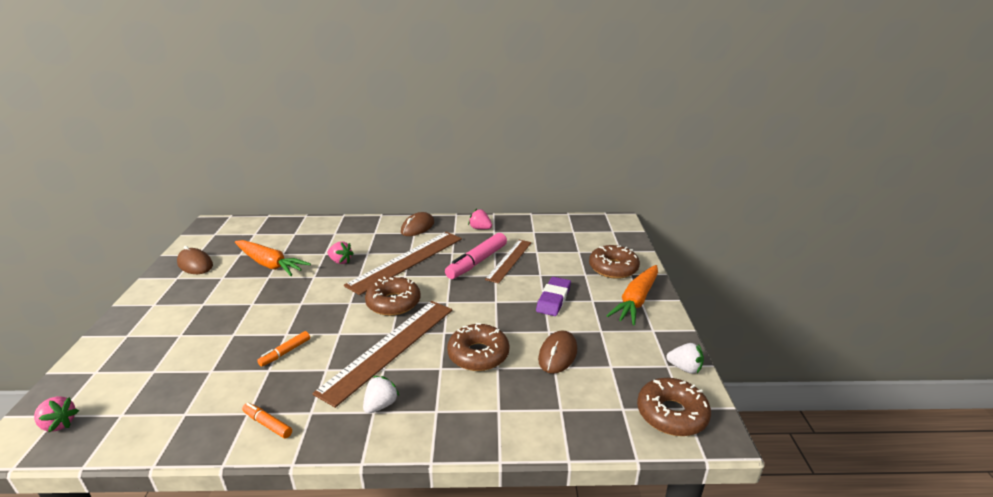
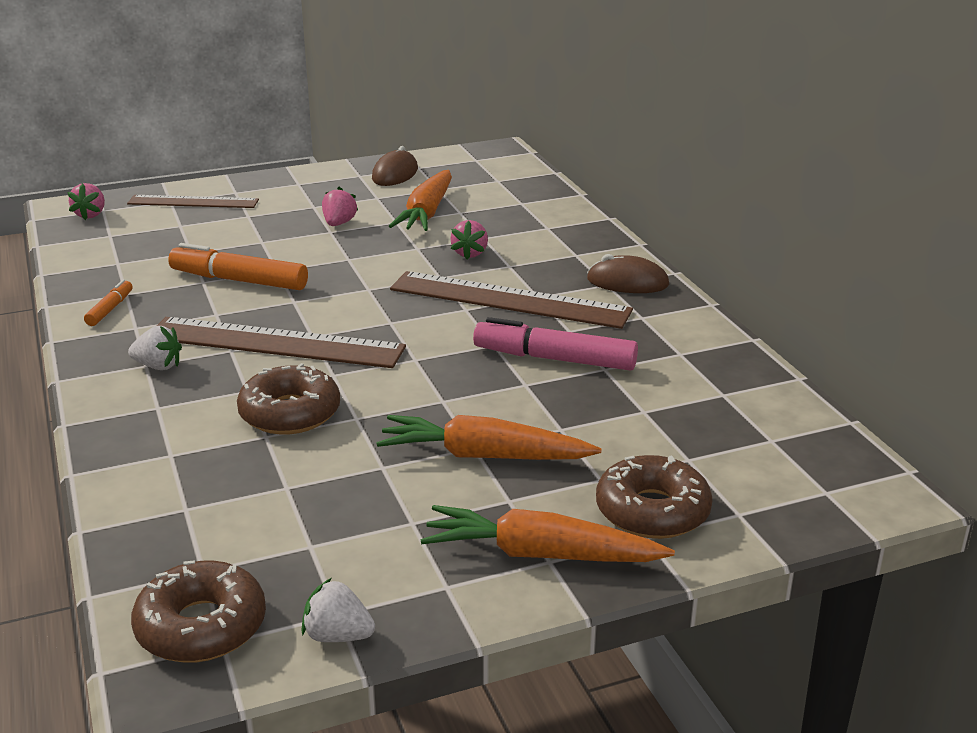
camera: 70 degrees right, 0 degrees up
(285, 352) = (239, 280): orange marker -> orange marker, size x1.94
(393, 303) = (385, 319): brown donut -> none
(480, 228) = (679, 337): pink strawberry -> pink strawberry (339, 223)
(509, 260) = (586, 388): brown ruler -> brown ruler (193, 202)
(553, 299) = (484, 456): purple eraser -> orange carrot
(558, 354) = (320, 485): brown mouse -> none
(684, 368) = (338, 636): white strawberry -> white strawberry turned 105 degrees clockwise

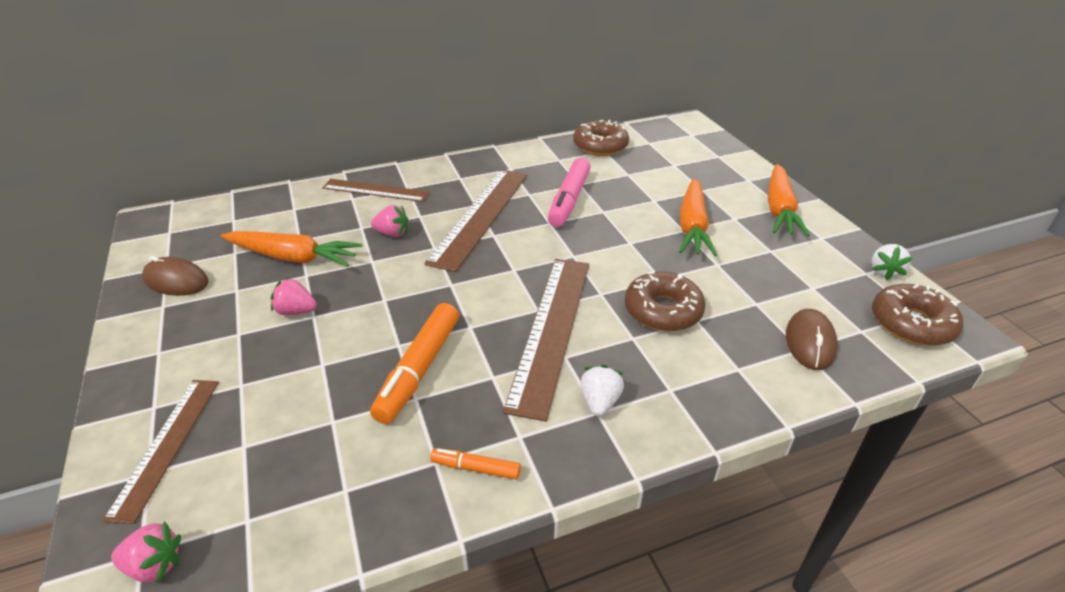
camera: 90 degrees left, 10 degrees up
(567, 238) = (376, 190): none -> brown ruler
(627, 282) = (458, 170): brown mouse -> brown mouse (810, 342)
(652, 511) = (726, 177): brown donut -> brown donut (600, 146)

